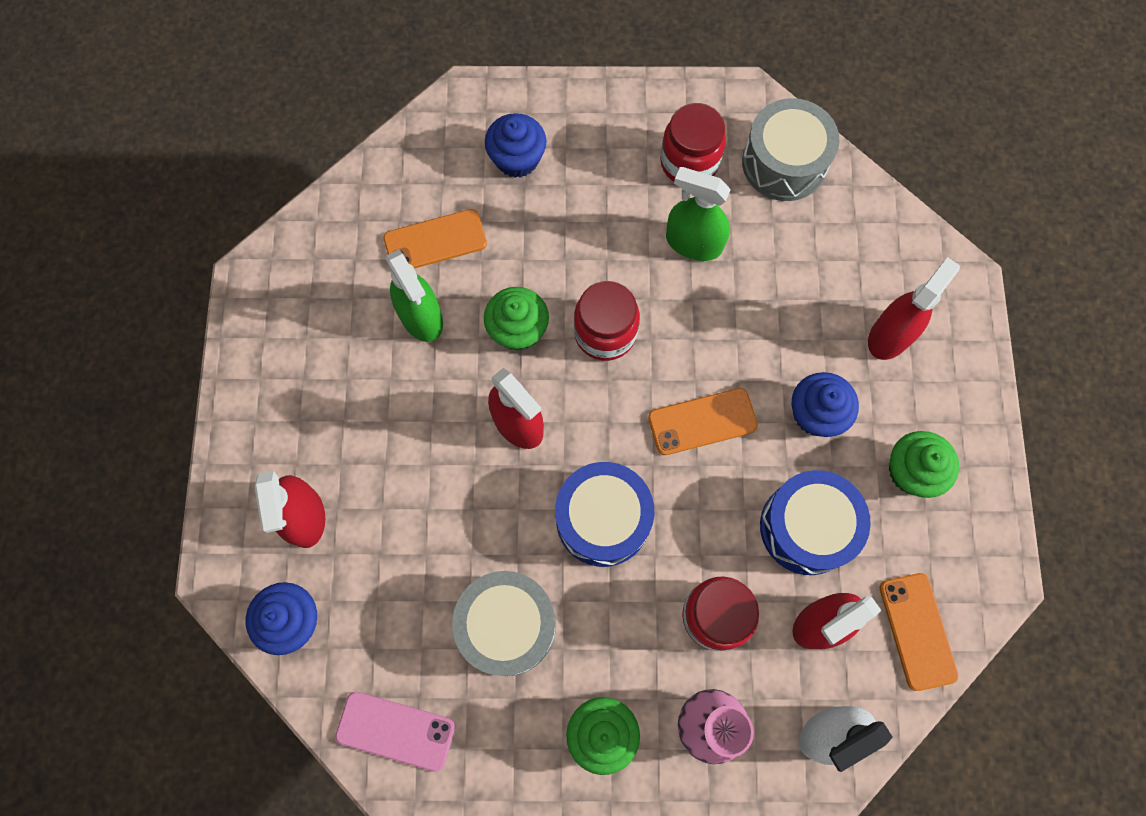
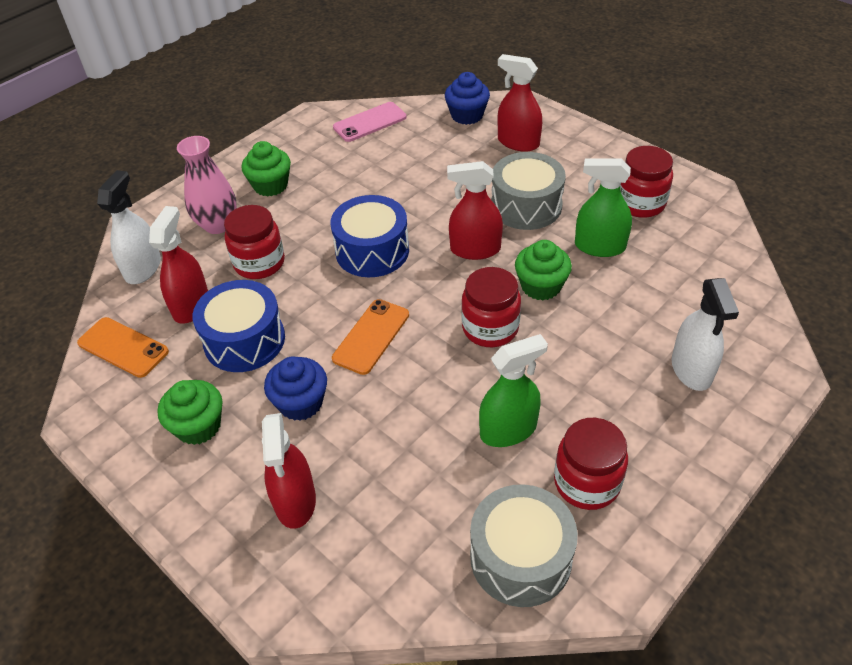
camera: 135 degrees right, 25 degrees down
(323, 322) = (640, 203): none -> red jar
(435, 241) = (655, 284): orange phone -> none
(507, 625) = (367, 182): grey drum -> grey drum (526, 206)
(517, 159) = (691, 369): blue cupcake -> white spray bottle

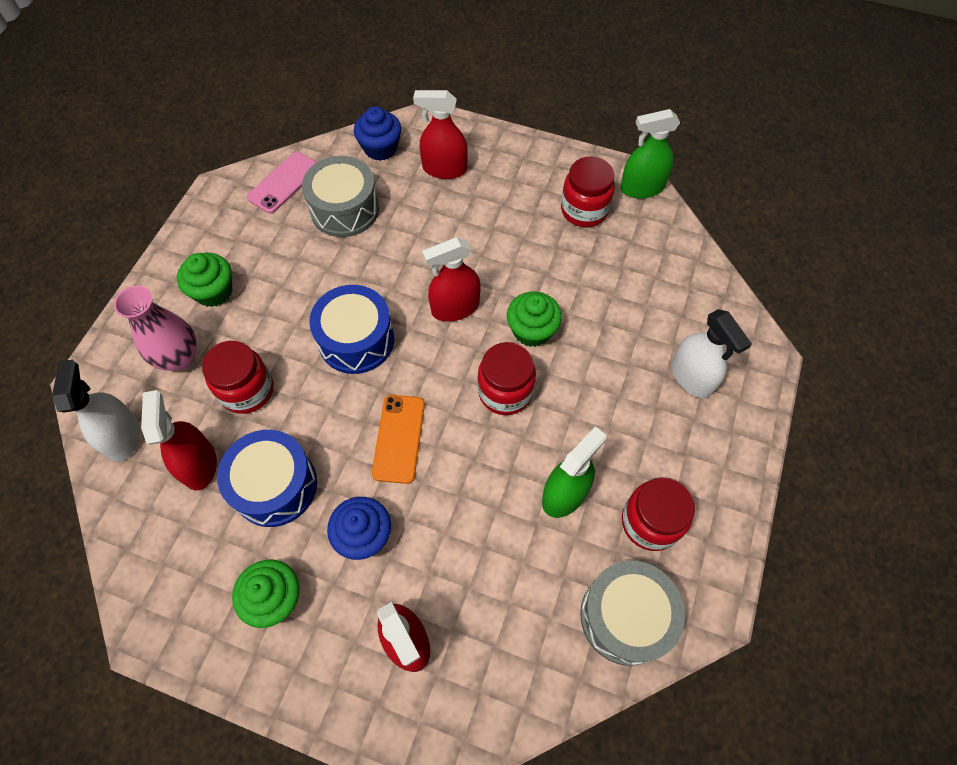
camera: 25 degrees left, 15 degrees up
(123, 347) = (150, 538): orange phone -> none
(526, 206) = (482, 243): grey drum -> grey drum (344, 209)
(599, 246) = (567, 270): green spray bottle -> green spray bottle (642, 188)

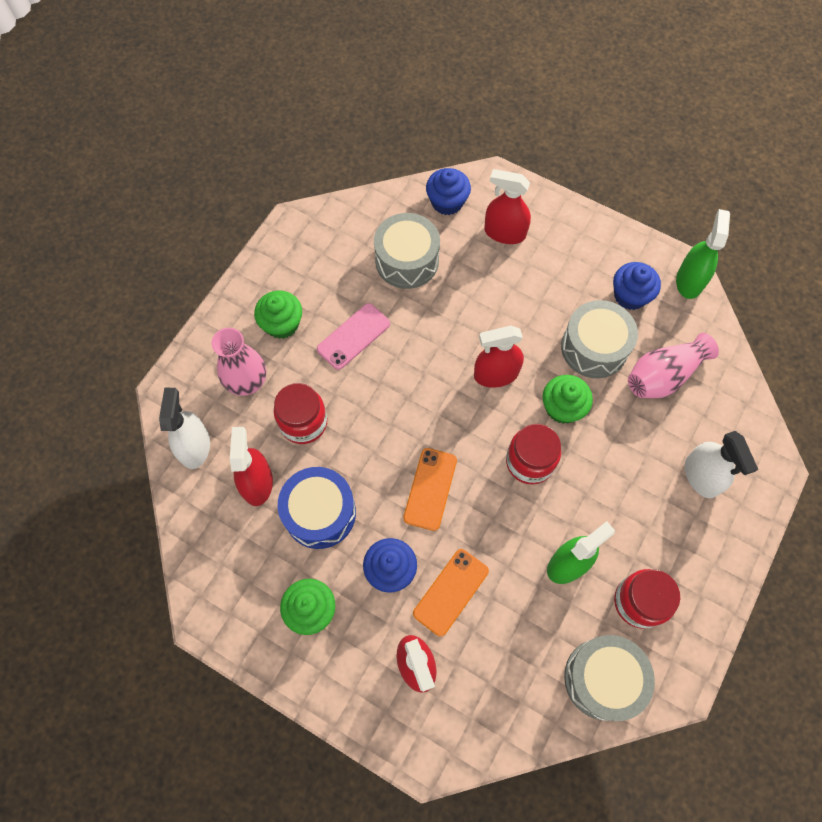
camera: 10 degrees right, 5 degrees up
(284, 182) = (354, 225): pink phone -> pink phone (353, 336)
(356, 340) = (403, 391): blue drum -> none
(437, 548) = (451, 592): none -> orange phone
(555, 266) = (594, 347): none -> grey drum
(584, 210) = (630, 295): red jar -> blue cupcake
(632, 282) = (663, 375): none -> pink vase
(642, 188) = (689, 281): green spray bottle -> green spray bottle turned 105 degrees clockwise

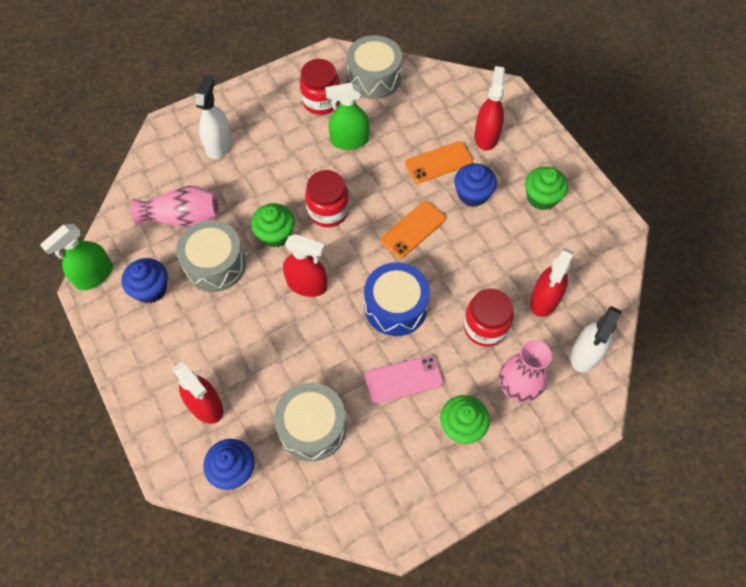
camera: 150 degrees left, 5 degrees down
(319, 513) = (505, 254): blue drum -> blue drum (395, 307)

